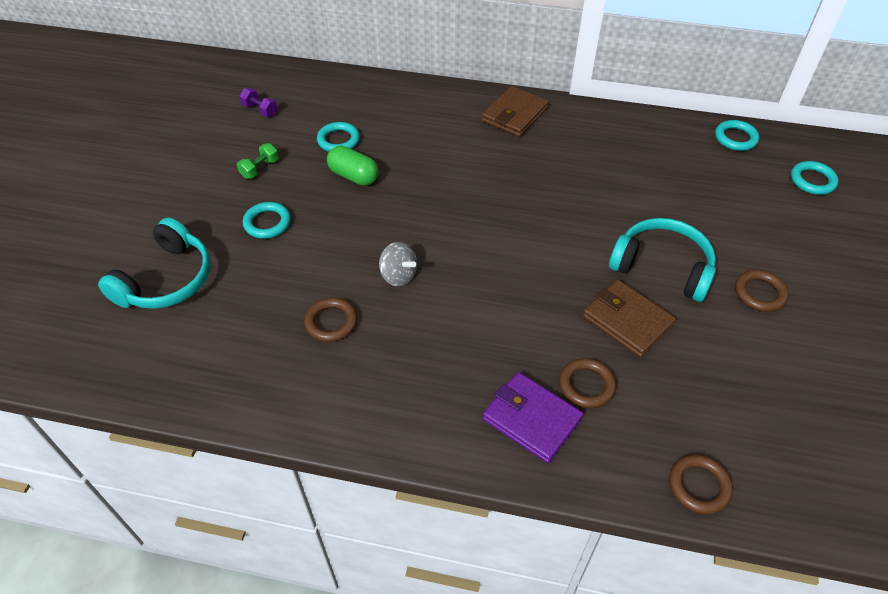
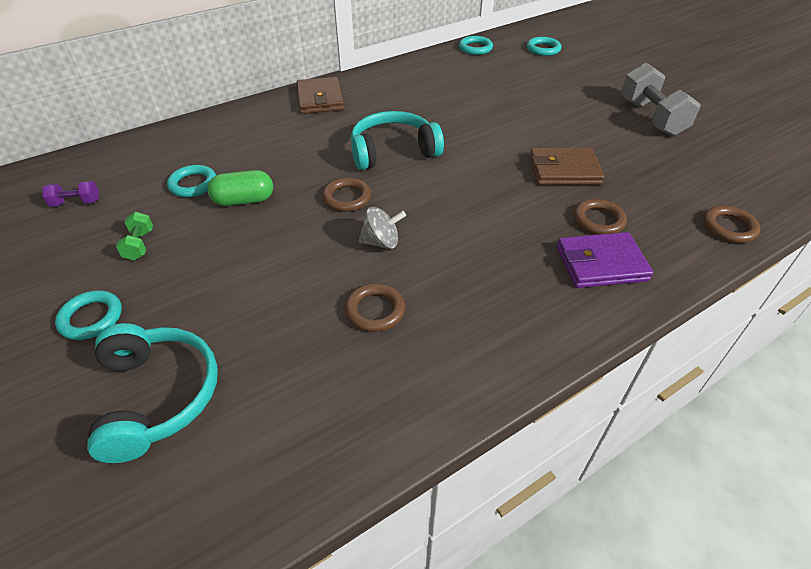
camera: 45 degrees left, 5 degrees down
(267, 223) = (207, 280): turquoise ring -> turquoise ring (91, 318)
(662, 267) = (538, 131): turquoise headphones -> turquoise headphones (393, 151)
(759, 293) = (602, 114): brown ring -> brown ring (347, 198)
(809, 332) = (651, 118): none -> grey dumbbell

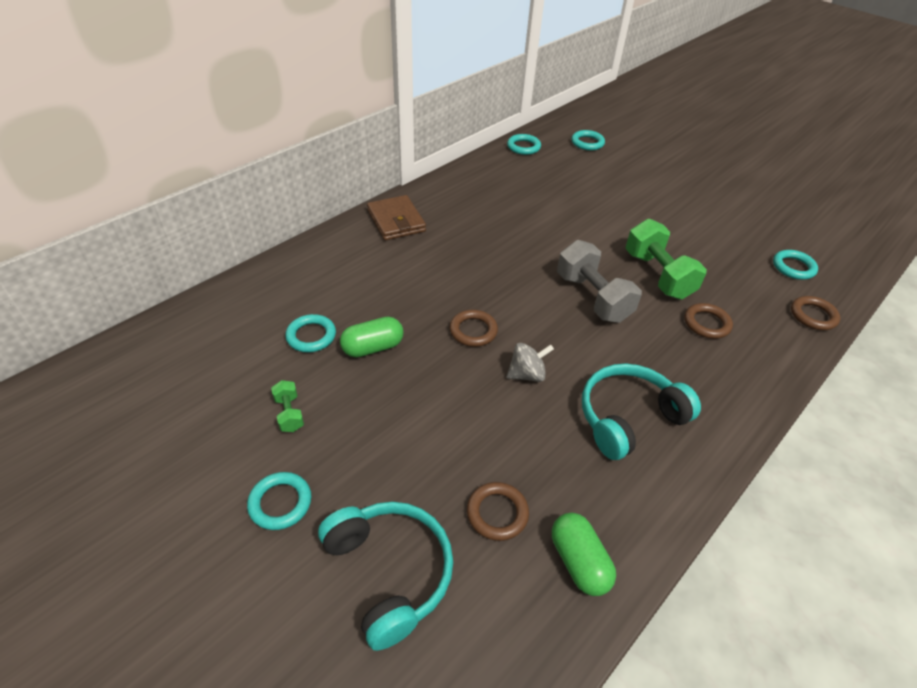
camera: 15 degrees left, 0 degrees up
(76, 203) = (195, 375): purple dumbbell -> none
(350, 422) = (579, 562): none -> green capsule
(375, 310) = (552, 446): brown ring -> brown ring (497, 513)
(393, 151) = (495, 273): turquoise headphones -> turquoise headphones (628, 418)
(564, 170) = (658, 275): brown wallet -> green dumbbell
(601, 264) = (725, 367): purple wallet -> none
(651, 118) = (711, 210): grey dumbbell -> grey dumbbell (592, 298)
(725, 179) = (793, 267): none -> turquoise ring

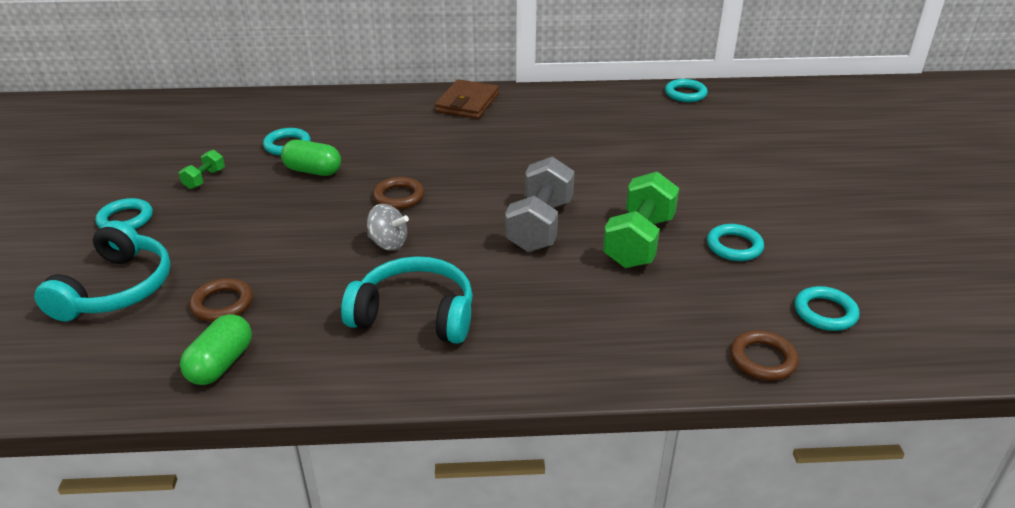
camera: 45 degrees right, 10 degrees down
(587, 143) = (767, 114): turquoise ring -> turquoise ring (734, 246)
(706, 323) = (618, 299): brown ring -> none

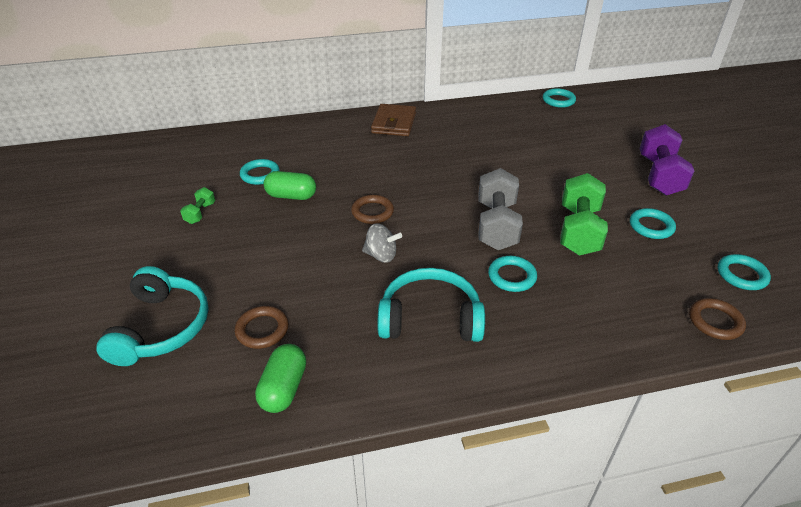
camera: 10 degrees left, 5 degrees up
(125, 219) = (144, 259): turquoise ring -> turquoise ring (512, 276)
(774, 190) = (659, 176): none -> purple dumbbell

